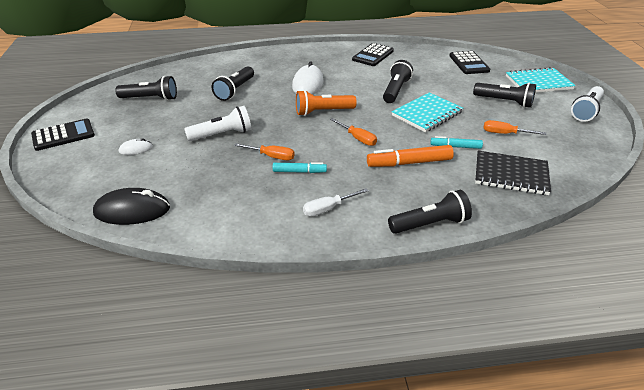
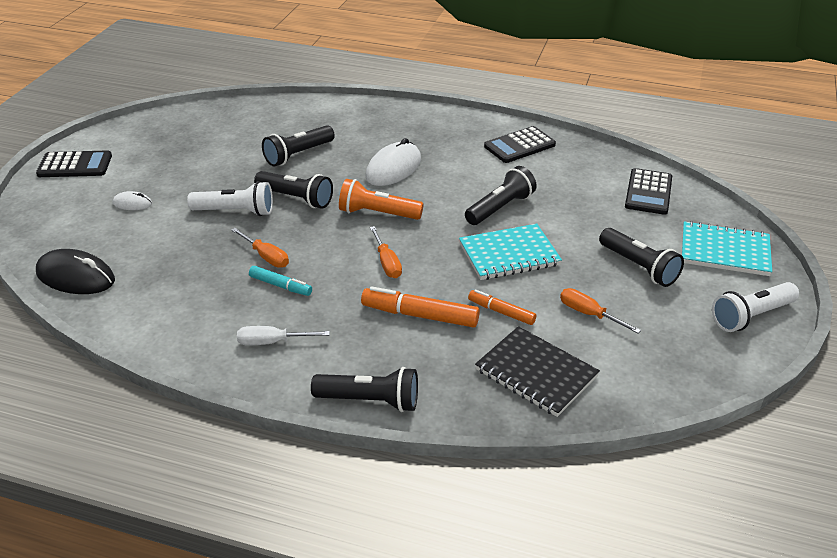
camera: 25 degrees right, 0 degrees up
(151, 98) = (196, 141): black flashlight -> black flashlight (296, 198)
(455, 147) = (501, 312): turquoise marker -> orange marker

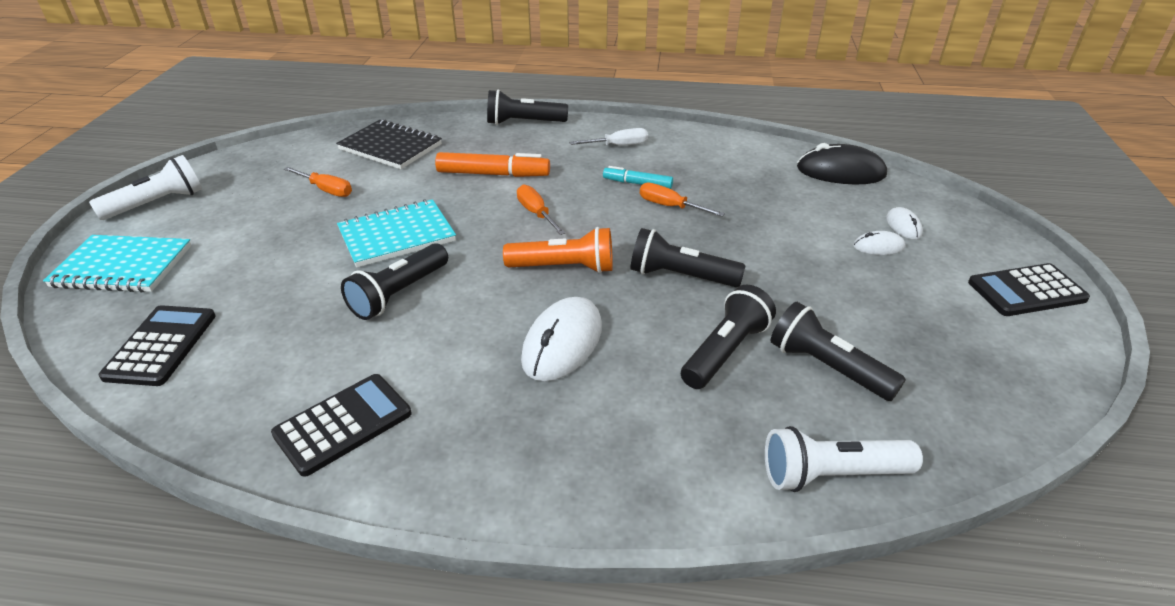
camera: 170 degrees right, 0 degrees up
(92, 217) = (903, 226): none -> white mouse
(236, 211) = (744, 251): white flashlight -> white flashlight (831, 475)
(501, 312) = (414, 183): orange marker -> none
(639, 267) = (246, 238): black flashlight -> black flashlight (827, 367)

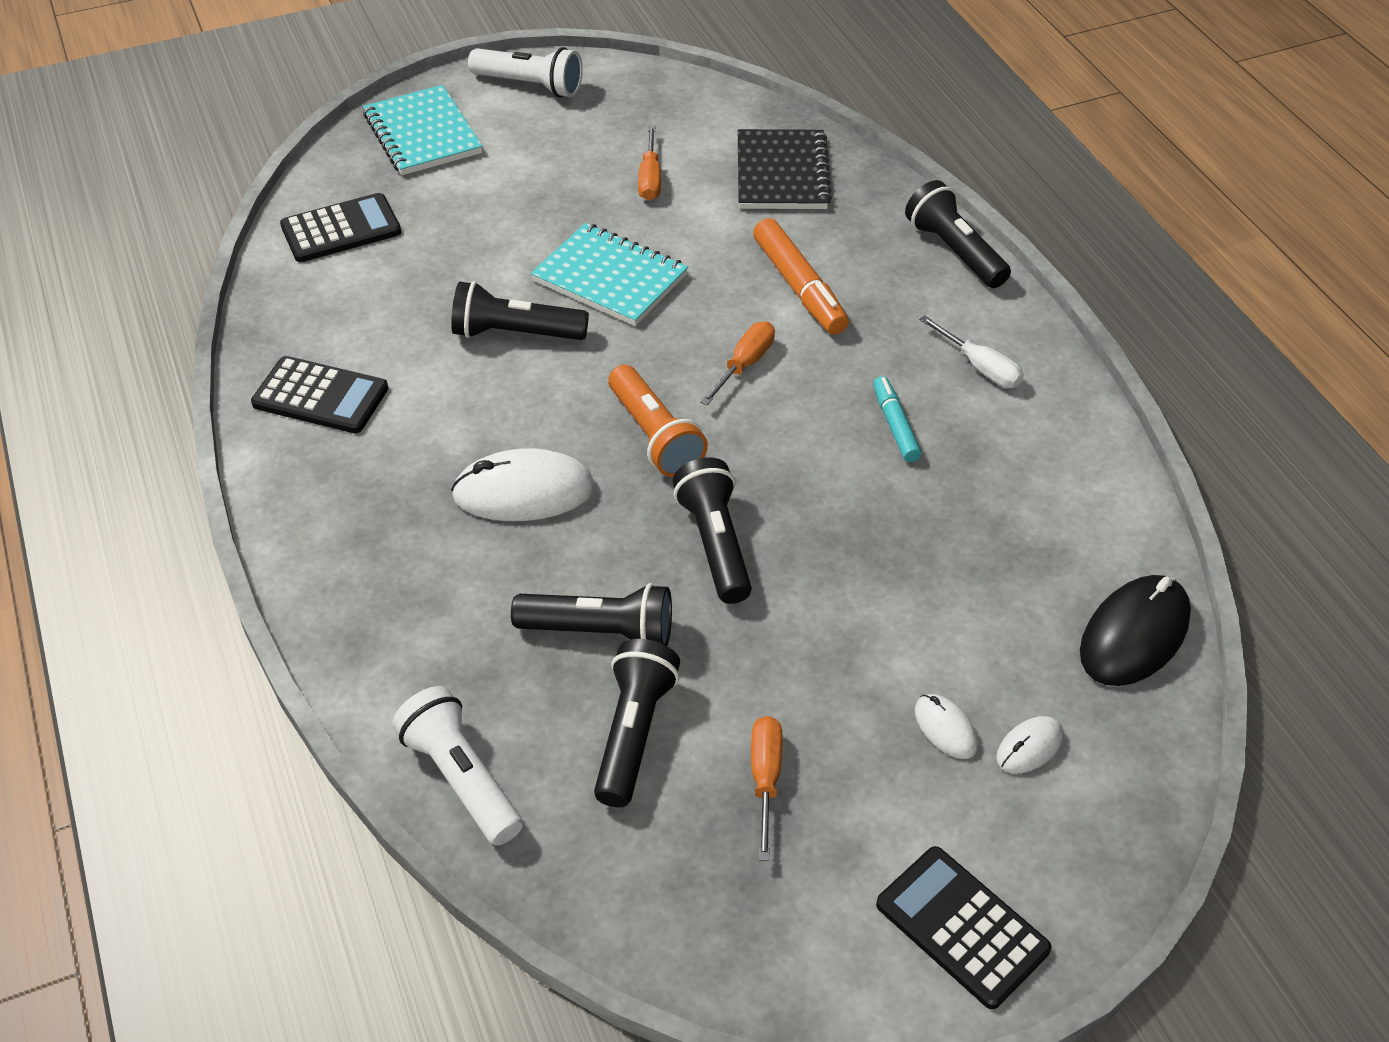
camera: 60 degrees right, 10 degrees up
(670, 206) = (865, 478): orange screwdriver -> orange screwdriver (765, 779)
(840, 172) = (1134, 635): black mouse -> black mouse turned 60 degrees clockwise

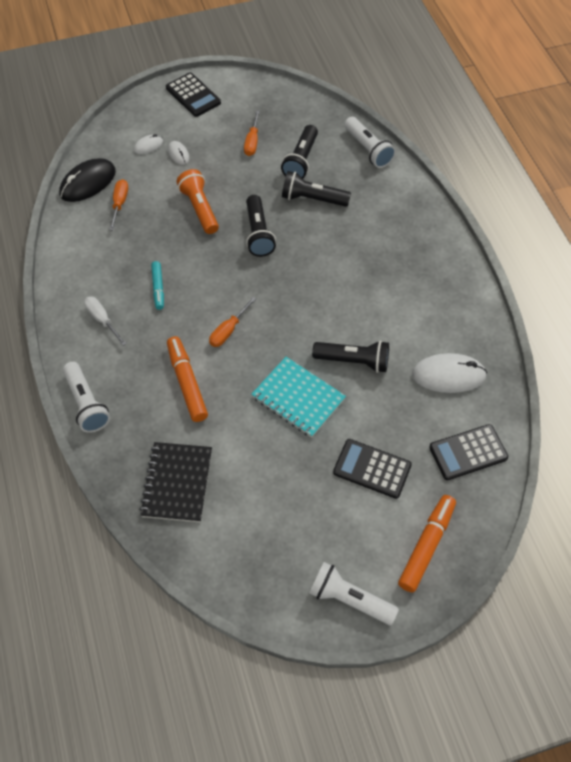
camera: 175 degrees left, 10 degrees up
(320, 396) = (456, 327): black calculator -> black calculator (372, 469)
(422, 134) = (426, 546): turquoise notebook -> orange marker
(524, 492) = (347, 265): white mouse -> white mouse (448, 375)
(650, 178) = (266, 485): orange screwdriver -> orange screwdriver (119, 204)
(655, 436) = (281, 290): orange flashlight -> orange flashlight (199, 208)
(954, 251) = (87, 404): black flashlight -> white flashlight

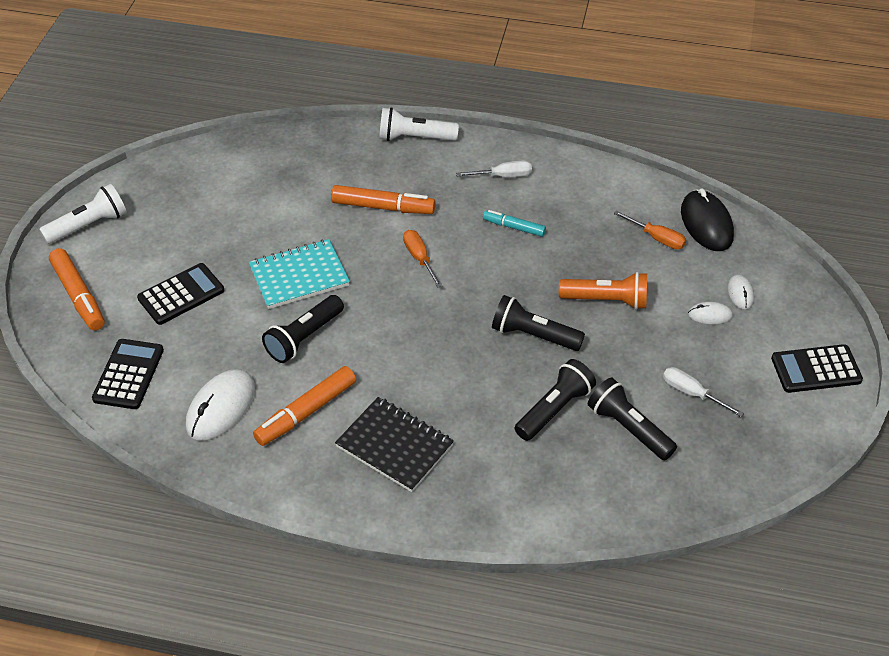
camera: 120 degrees right, 10 degrees down
(177, 483) = (287, 165): black notebook -> black notebook (395, 446)
(252, 142) = (692, 393): orange screwdriver -> white screwdriver
(368, 149) = (605, 511): white flashlight -> none
(413, 324) = (306, 412): none -> orange marker

